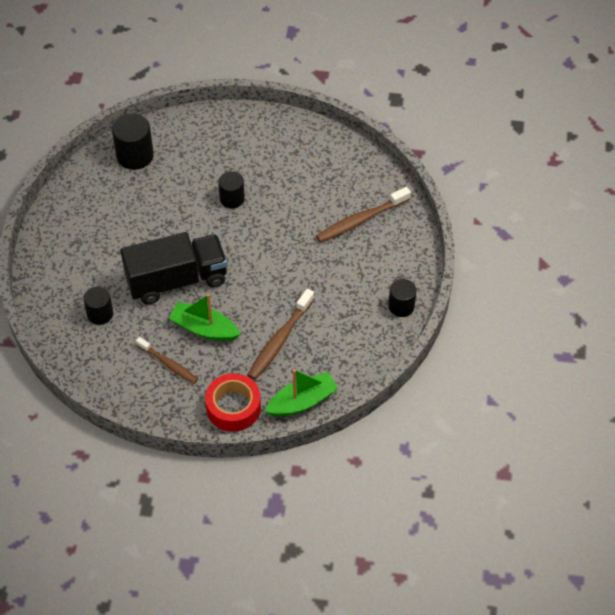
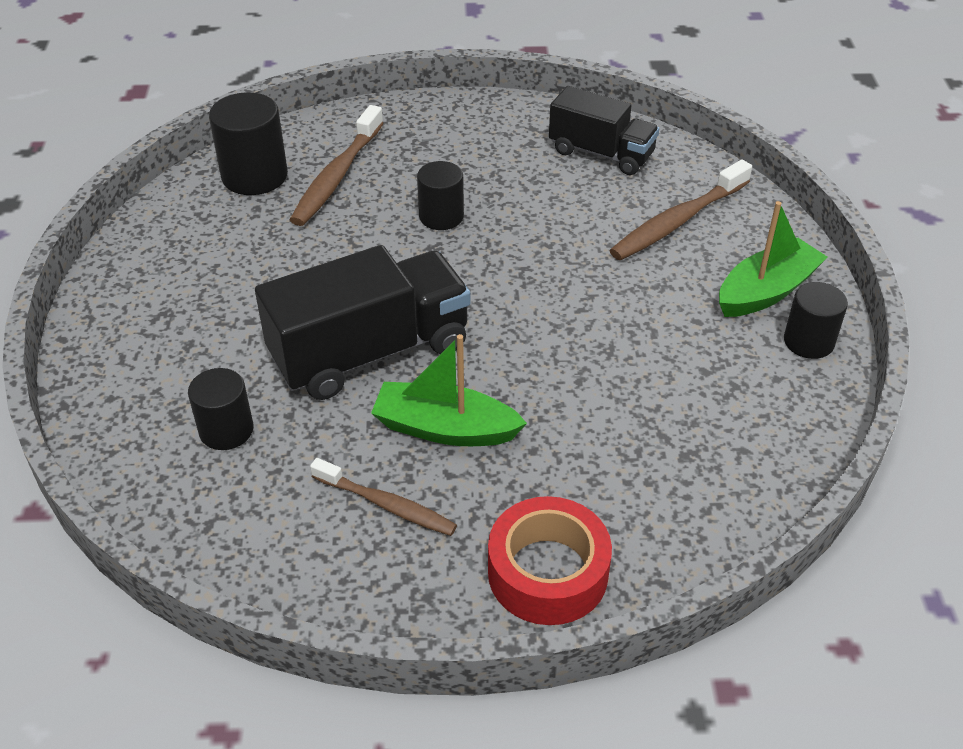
camera: 10 degrees left, 10 degrees down
(280, 340) = (602, 428): brown toothbrush -> brown toothbrush (337, 176)
(302, 401) = (689, 539): green boat -> green boat (766, 291)
(334, 165) = (601, 153): none -> black truck

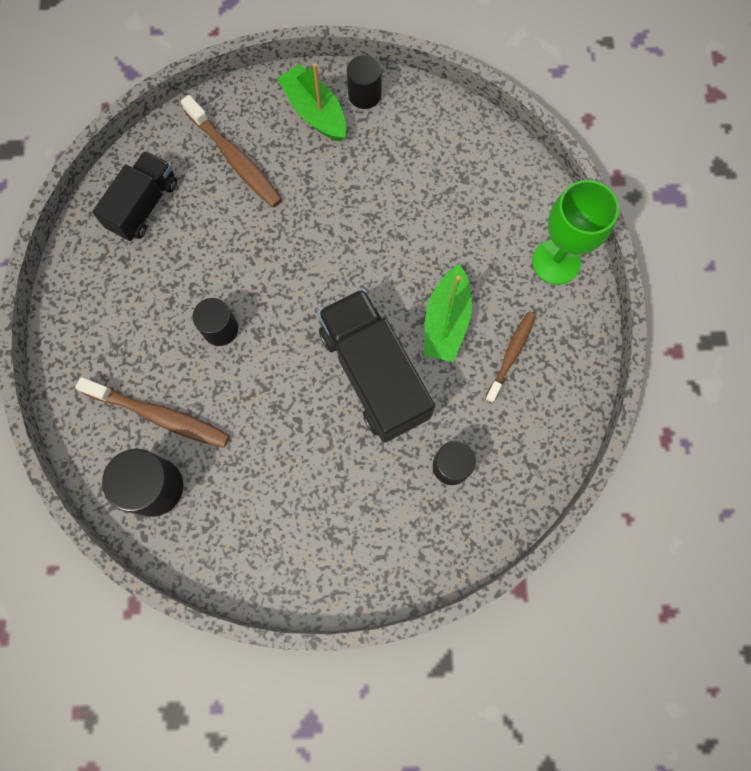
camera: 90 degrees left, 30 degrees up
(548, 572) = (556, 262): red tape -> green goblet

